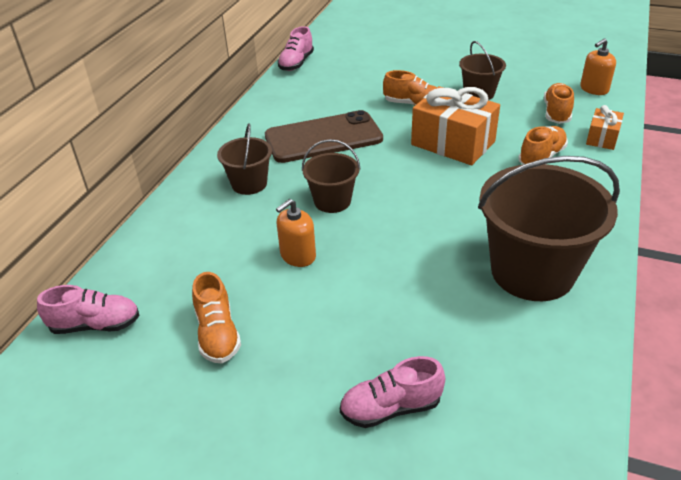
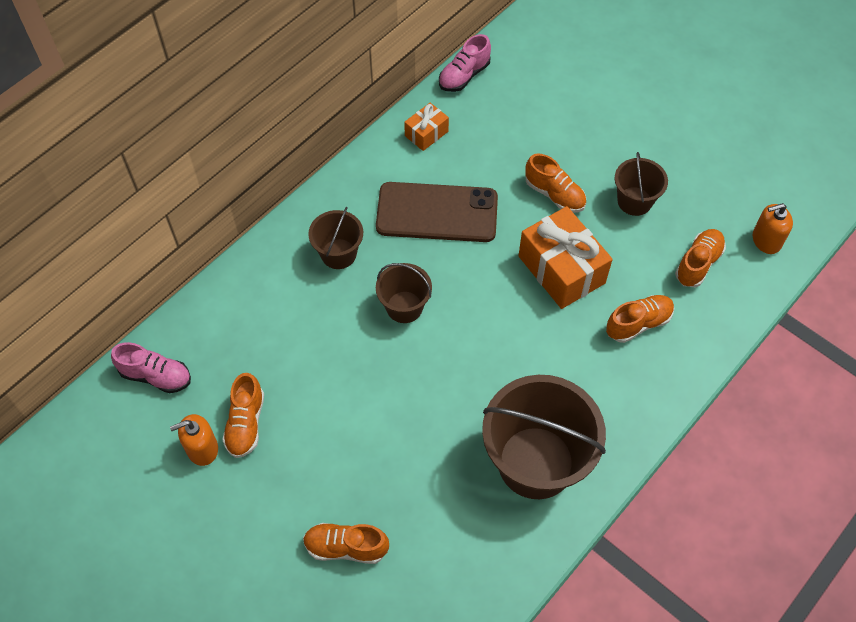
camera: 20 degrees right, 20 degrees up
(298, 256) = (344, 363): orange soap dispenser -> orange soap dispenser (202, 448)
(391, 408) = (346, 547): pink shoe -> orange shoe
(602, 138) = (719, 320): orange gift -> orange gift (426, 133)

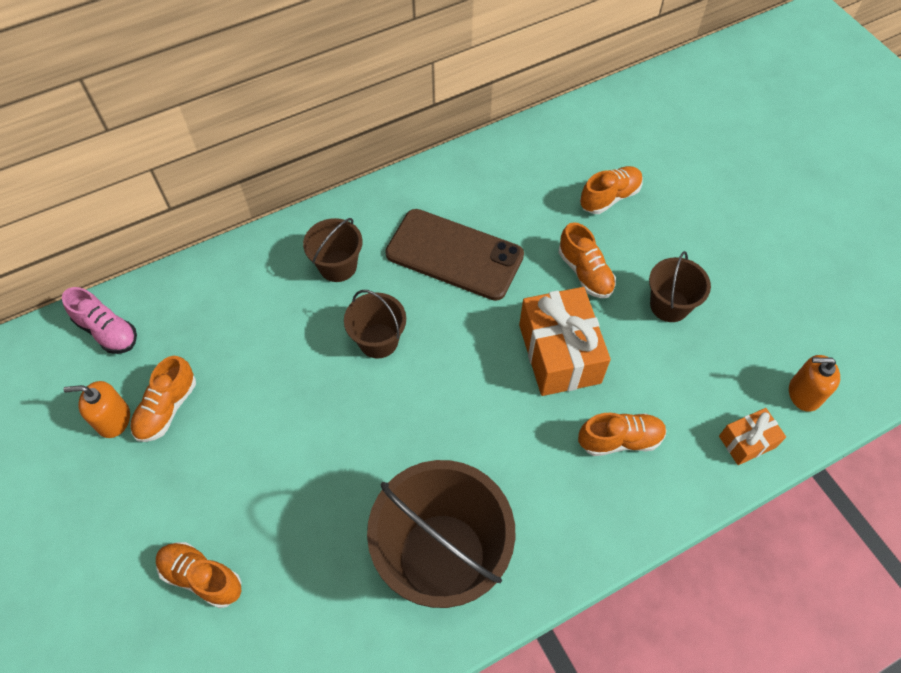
camera: 20 degrees right, 0 degrees up
(426, 133) = (479, 173): orange gift -> orange gift (747, 442)
(464, 76) = (541, 127): pink shoe -> none
(698, 264) = (714, 395): orange shoe -> orange shoe (609, 197)

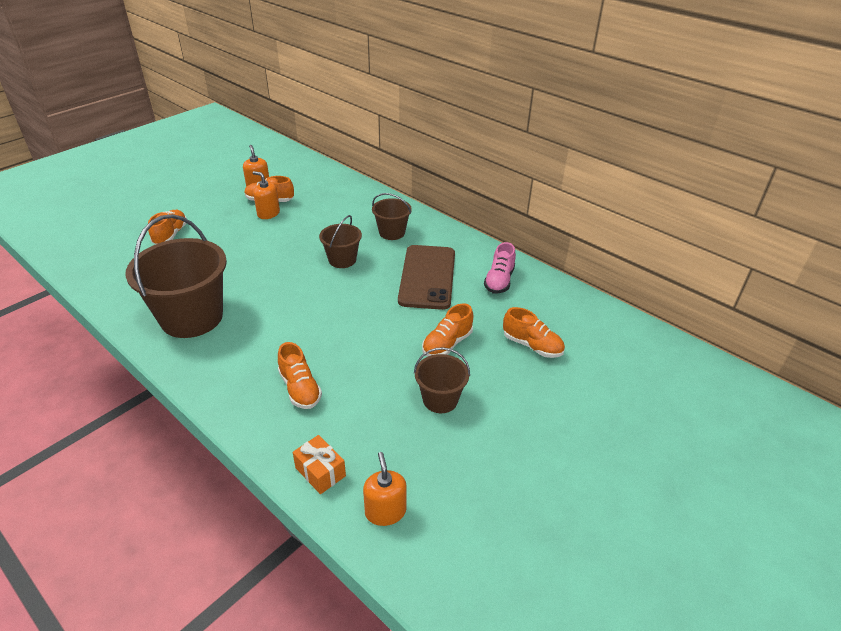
camera: 70 degrees right, 20 degrees down
(107, 331) = (311, 172): pink shoe -> pink shoe (499, 281)
(207, 416) = (268, 213): none -> orange soap dispenser
(559, 353) = (365, 343): orange gift -> none

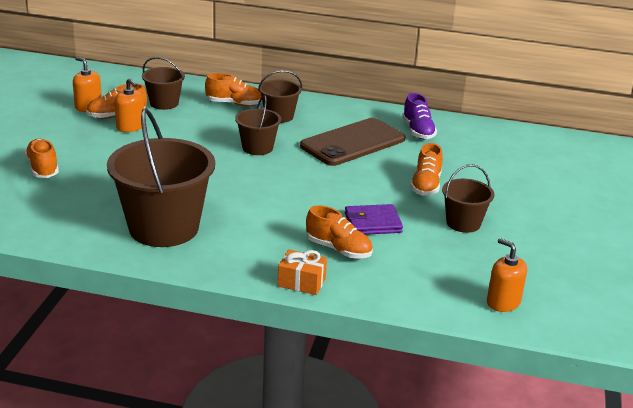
camera: 30 degrees left, 10 degrees down
(268, 213) = (130, 127): orange soap dispenser -> orange soap dispenser turned 135 degrees counterclockwise
(315, 197) = (164, 103): none -> brown bucket
(320, 472) = (424, 296): orange gift -> orange gift (301, 282)
(358, 370) = (372, 223): none -> purple wallet
(427, 277) = (353, 143): brown phone -> brown phone turned 75 degrees clockwise
(499, 281) = (418, 131): pink shoe -> purple shoe
(532, 345) = (493, 169): orange shoe -> orange shoe (234, 104)

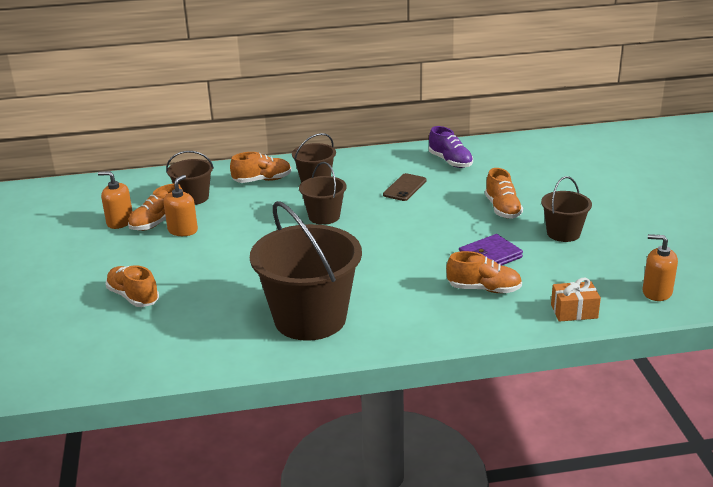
camera: 20 degrees left, 0 degrees up
(130, 127) = (183, 230): orange soap dispenser -> orange soap dispenser turned 90 degrees counterclockwise
(301, 282) = (481, 329): orange gift -> orange gift (574, 311)
(353, 143) = (404, 188): brown phone -> brown phone, size x0.50

